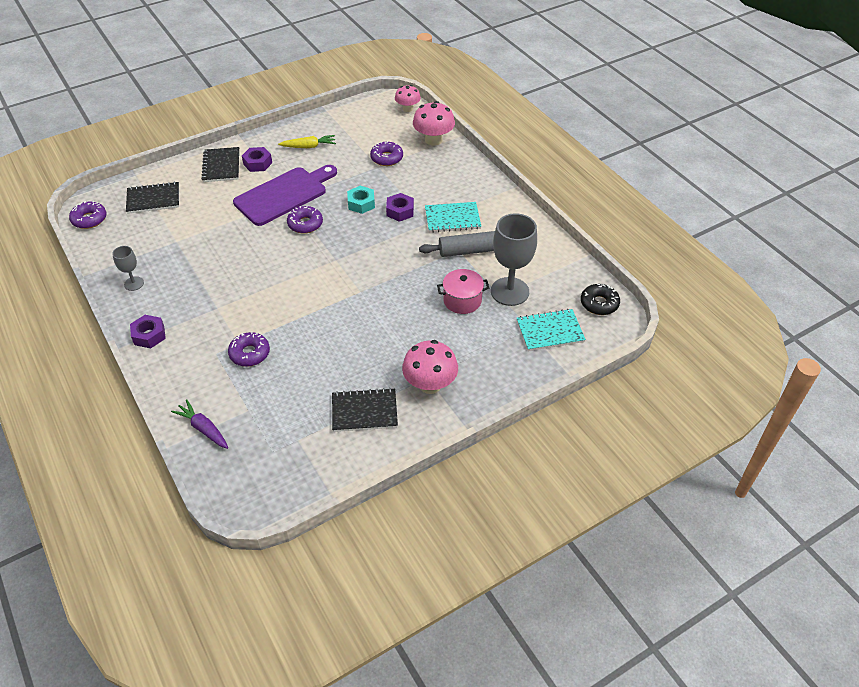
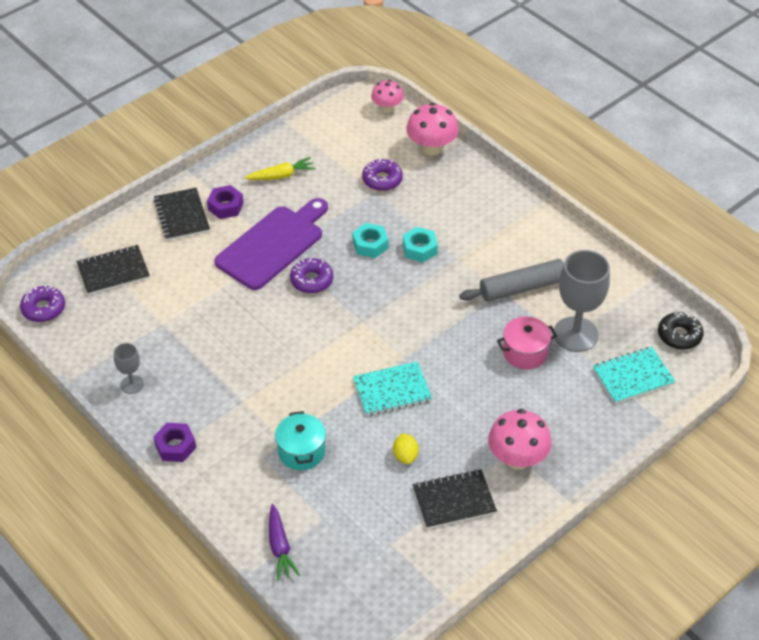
camera: 10 degrees left, 0 degrees up
(203, 429) = (280, 547): purple carrot -> purple carrot turned 135 degrees counterclockwise
(250, 353) = (301, 451): purple donut -> turquoise pot
(335, 369) = (405, 456): none -> yellow lemon
(400, 211) = (419, 249): purple nut -> turquoise nut
(452, 218) = (484, 250): turquoise notebook -> turquoise notebook (392, 390)

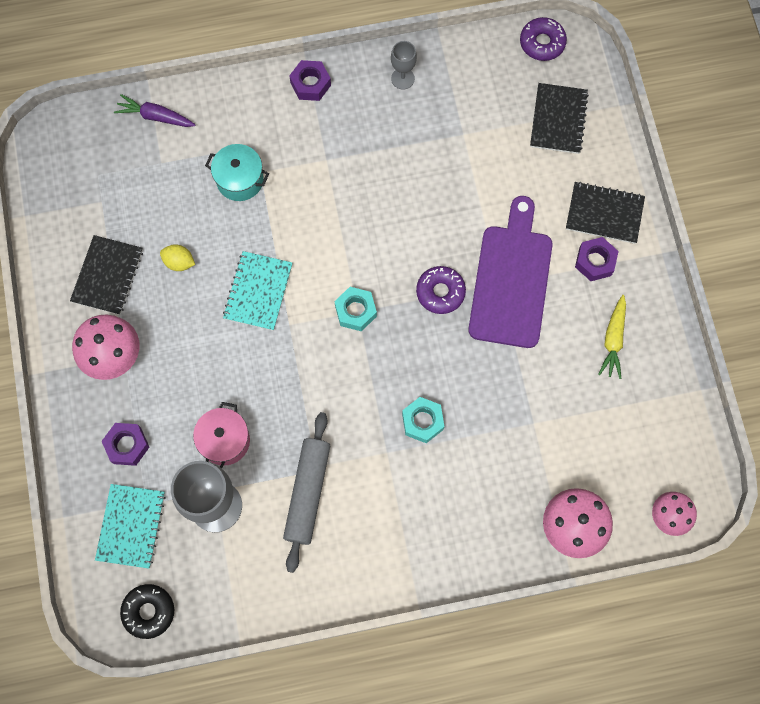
camera: 120 degrees right, 25 degrees up
(273, 245) = (511, 280): purple cutting board -> purple cutting board turned 150 degrees counterclockwise
(370, 245) = (457, 375): turquoise nut -> turquoise nut (355, 311)
(382, 180) = (549, 442): purple donut -> none
(578, 411) = (127, 445): none -> purple nut

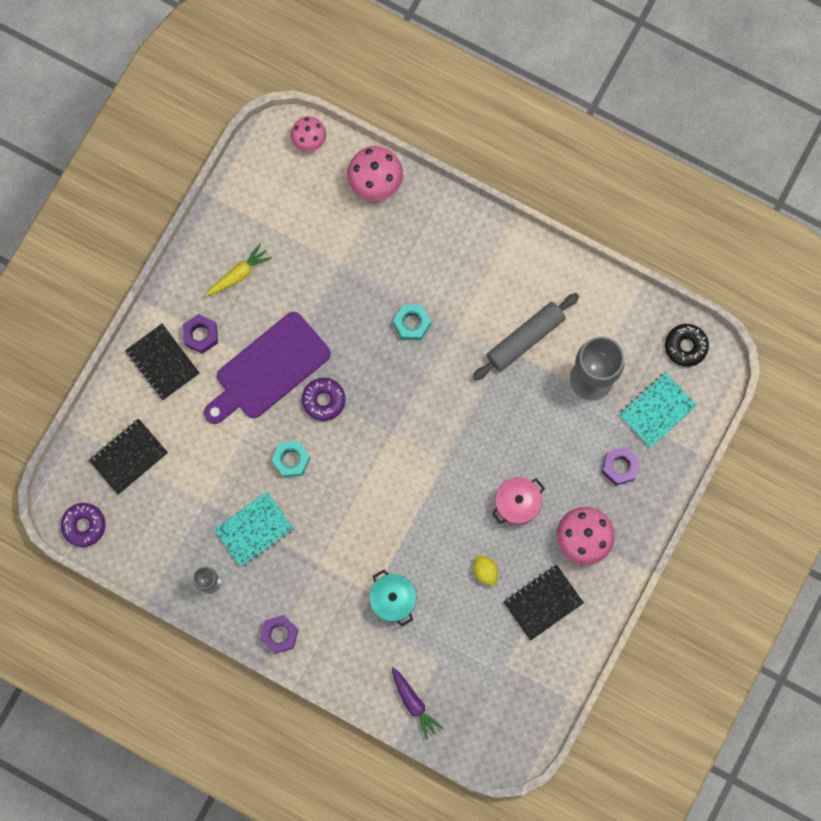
camera: 140 degrees left, 5 degrees up
(224, 441) = (552, 417): pink pot -> pink pot (517, 504)
(258, 291) = (447, 503): turquoise notebook -> turquoise notebook (254, 529)
(355, 311) = (392, 434): turquoise nut -> turquoise nut (291, 460)

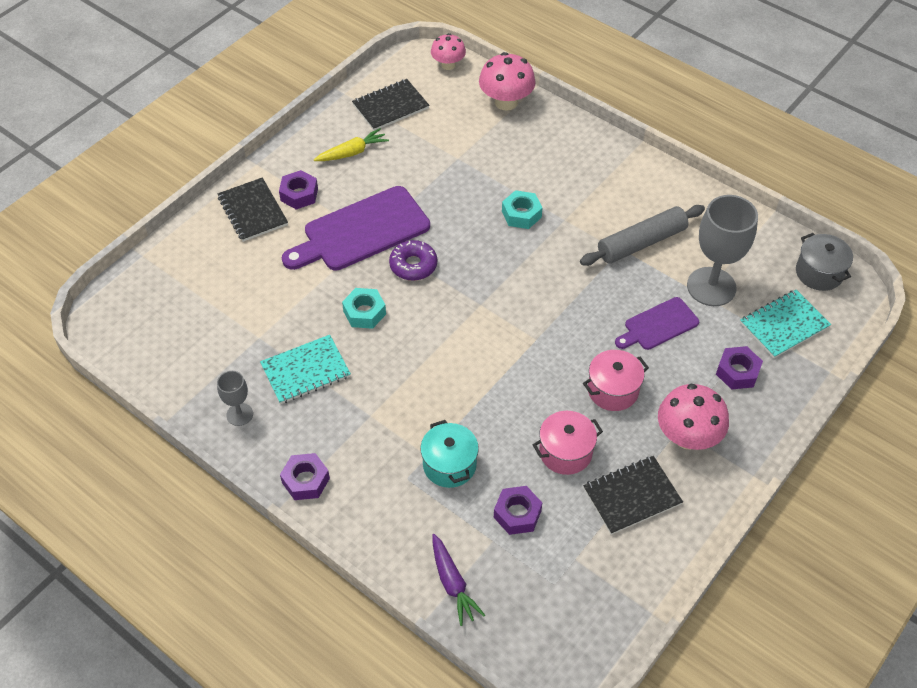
camera: 10 degrees right, 25 degrees down
(84, 525) = (119, 339): purple donut -> none
(129, 457) = (190, 285): black notebook -> black notebook (390, 106)
(454, 634) = (517, 514): none -> purple nut
(485, 571) = (565, 452): yellow lemon -> pink pot
(549, 429) = (658, 325): none -> purple cutting board
(685, 346) = (819, 273): black donut -> grey pot

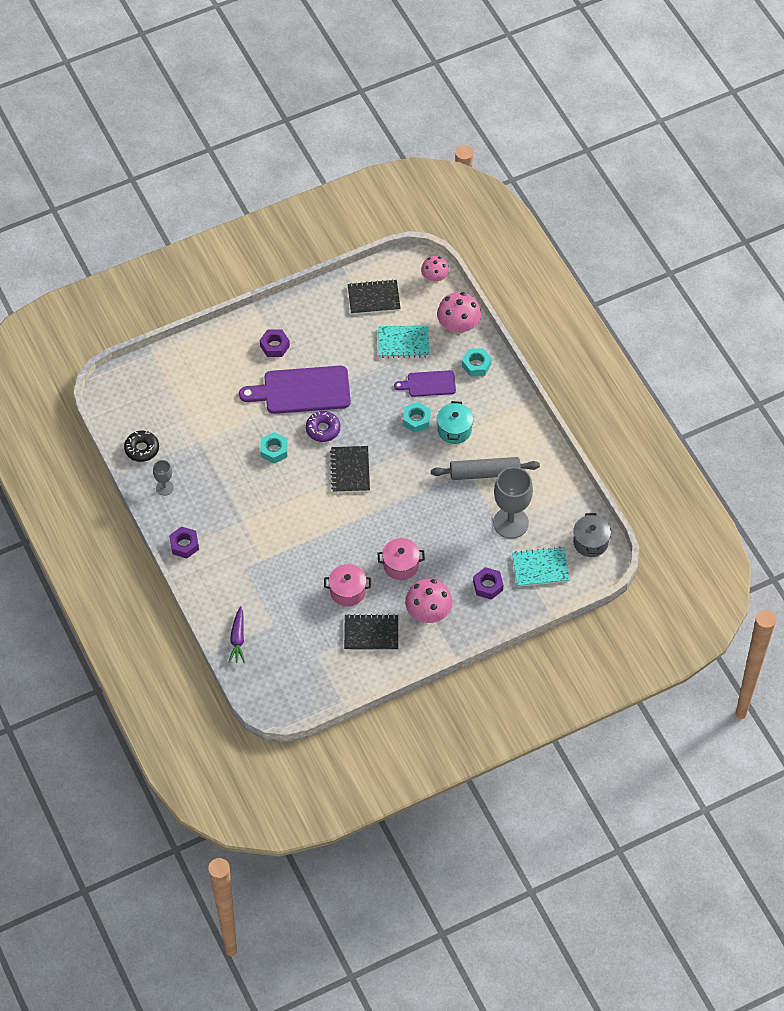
camera: 25 degrees right, 5 degrees up
(183, 376) = (142, 449): none -> black donut
(253, 211) = (238, 347): black notebook -> black notebook (350, 470)
(305, 371) = (217, 475): turquoise notebook -> turquoise notebook (403, 342)
(352, 152) = (327, 326): yellow carrot -> none
(449, 465) = (273, 570): turquoise pot -> turquoise pot (454, 430)
(517, 514) = (297, 615): purple nut -> none
(552, 133) = (476, 365): none -> turquoise nut
(658, 325) = (458, 535): purple cutting board -> purple cutting board (428, 384)

